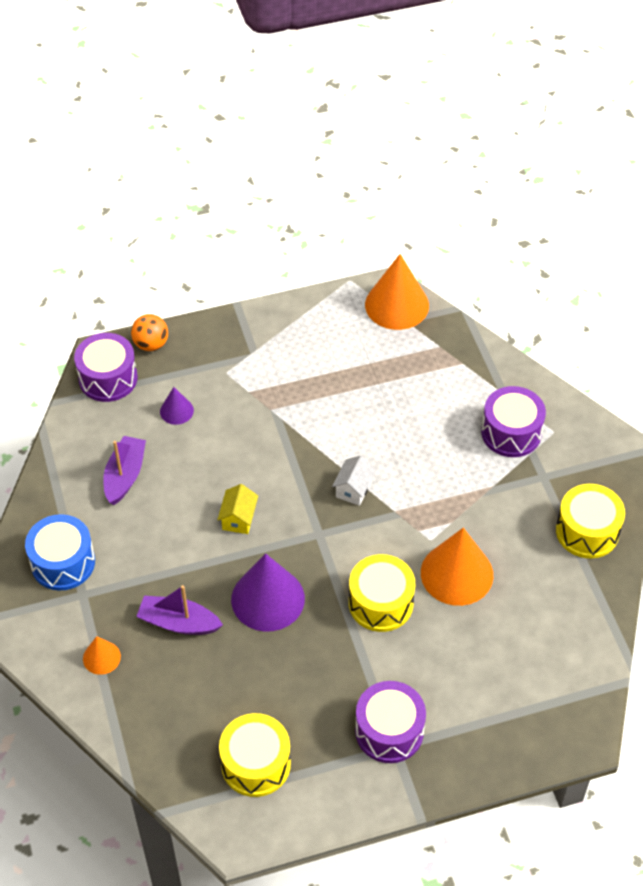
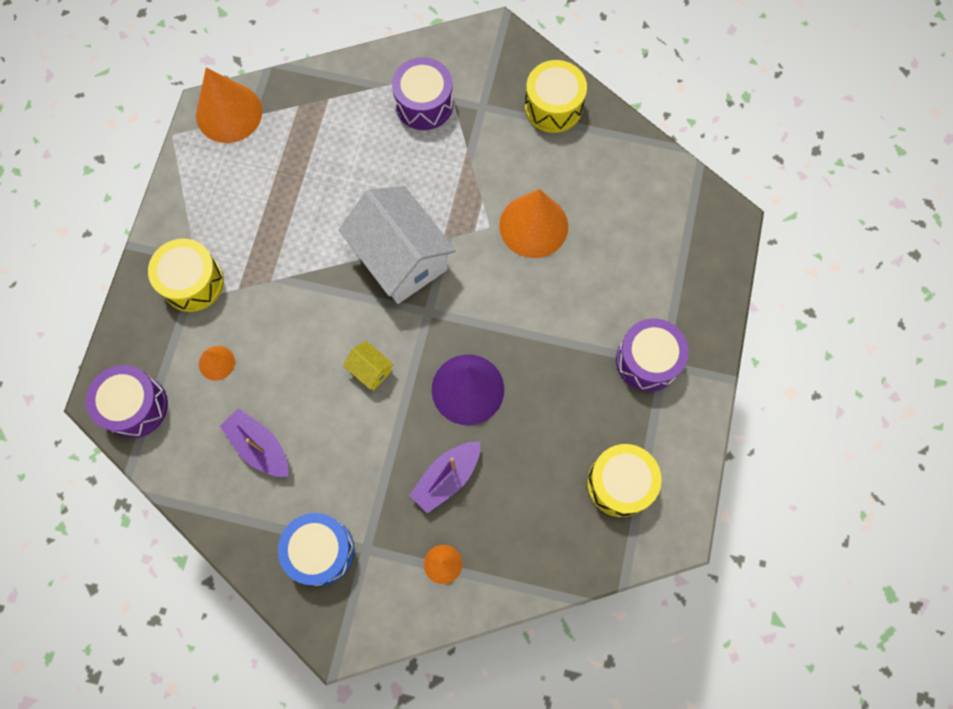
camera: 60 degrees left, 20 degrees up
(151, 344) = (122, 346): orange ball -> none
(176, 411) = (216, 363): purple cone -> orange cone
(353, 489) = (401, 258): white house -> white house, size x2.37
(381, 603) = (526, 300): yellow drum -> yellow drum (192, 282)

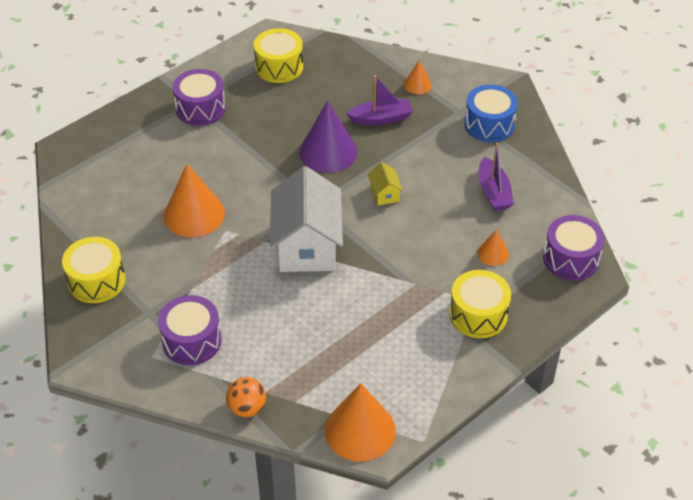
camera: 145 degrees left, 25 degrees down
(332, 77) = (247, 408): none -> orange ball

